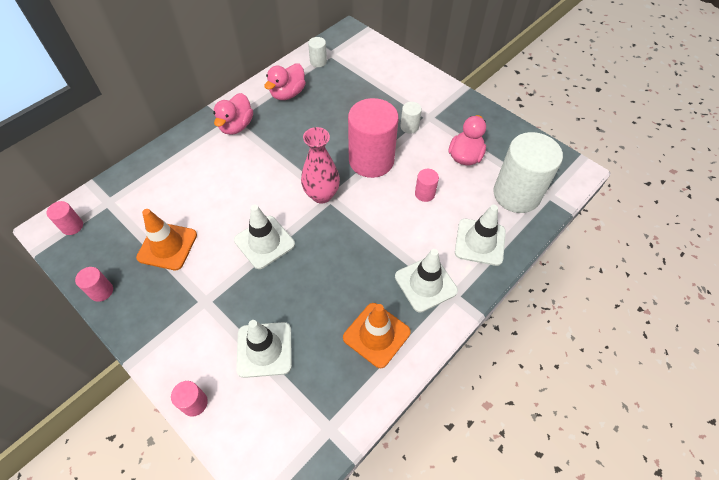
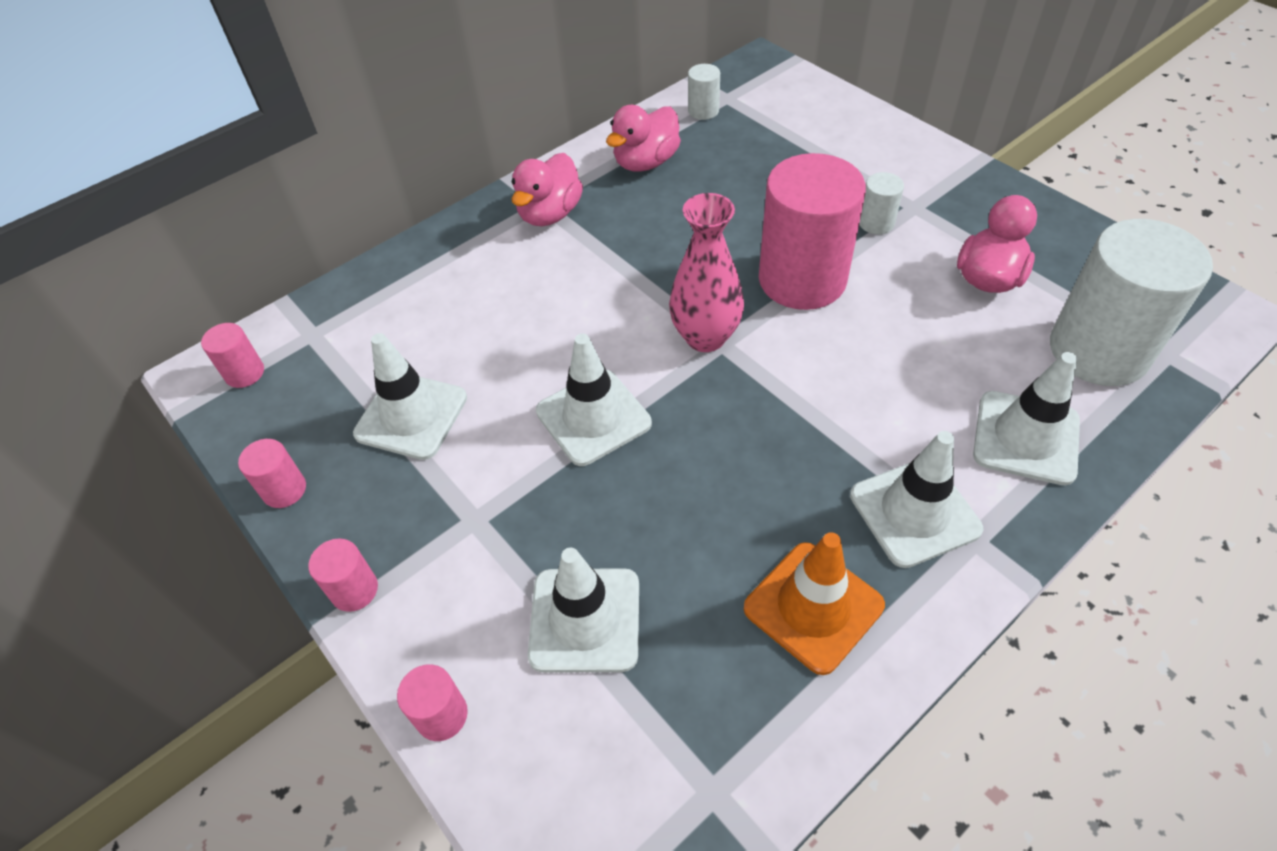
camera: 10 degrees right, 5 degrees down
(167, 246) = (411, 416): orange traffic cone -> white traffic cone
(424, 193) = (908, 342): pink cylinder -> pink cylinder (354, 590)

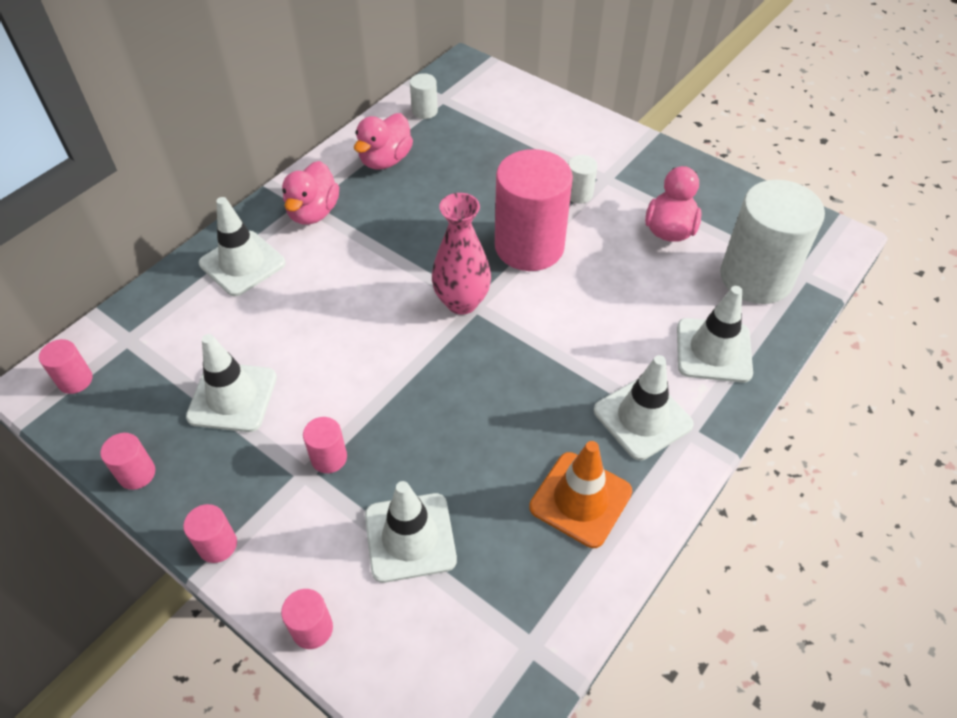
camera: 15 degrees left, 0 degrees up
(507, 504) = (329, 458): none -> pink cylinder
(593, 417) = (384, 378): white traffic cone -> white traffic cone (242, 263)

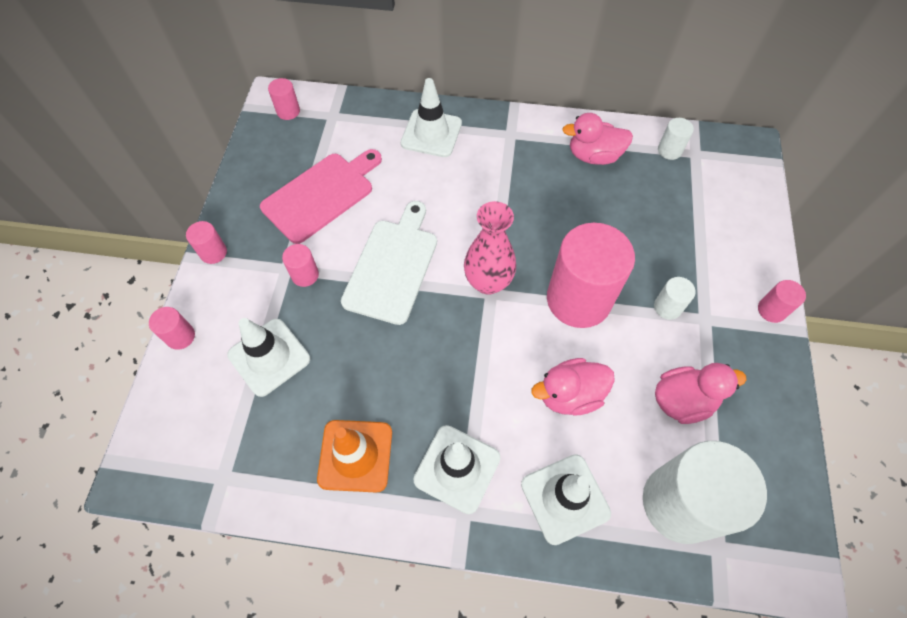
camera: 60 degrees right, 10 degrees up
(137, 473) = (241, 182): pink cylinder -> pink cylinder (771, 310)
(232, 397) = (321, 195): white traffic cone -> pink cutting board
(313, 212) = (506, 144): pink duck -> pink duck (569, 395)
(382, 371) = (392, 266): none -> white cutting board

